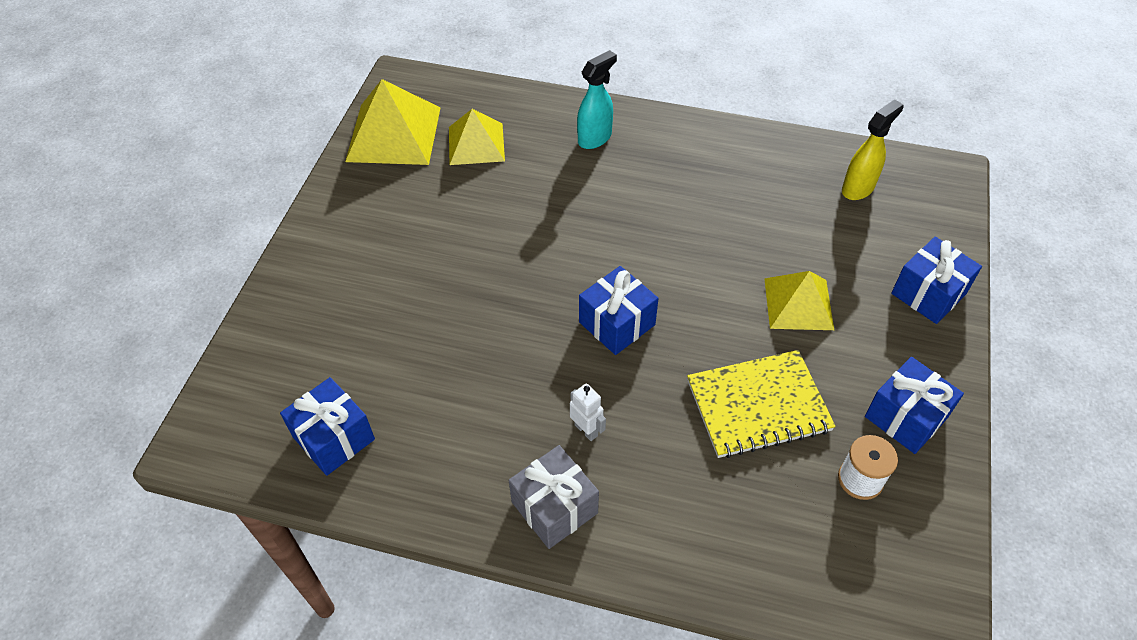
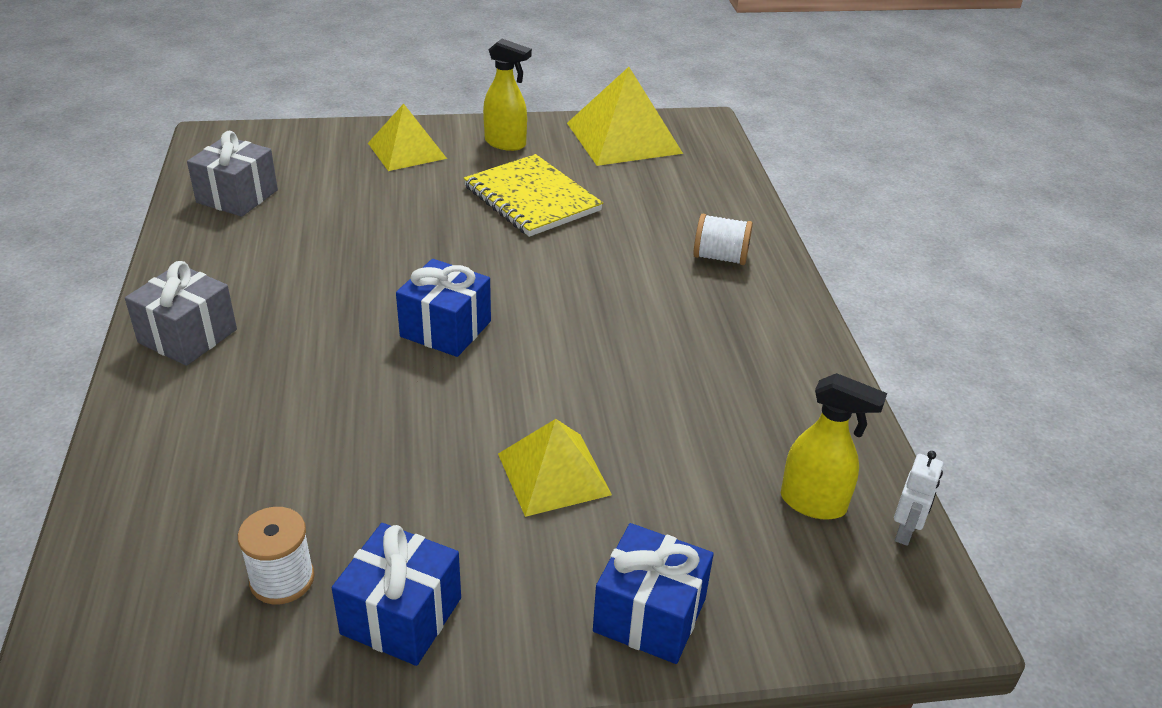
camera: 65 degrees right, 15 degrees down
(334, 438) = (237, 196): blue gift -> grey gift
(356, 212) = (506, 143): none -> yellow spray bottle
(476, 143) = (648, 185): yellow pyramid -> yellow pyramid (407, 150)
(586, 430) = (290, 337): white robot -> white robot (905, 532)
(595, 138) = (720, 257): turquoise spray bottle -> white spool
(758, 406) = (369, 463): yellow notebook -> yellow notebook (532, 198)

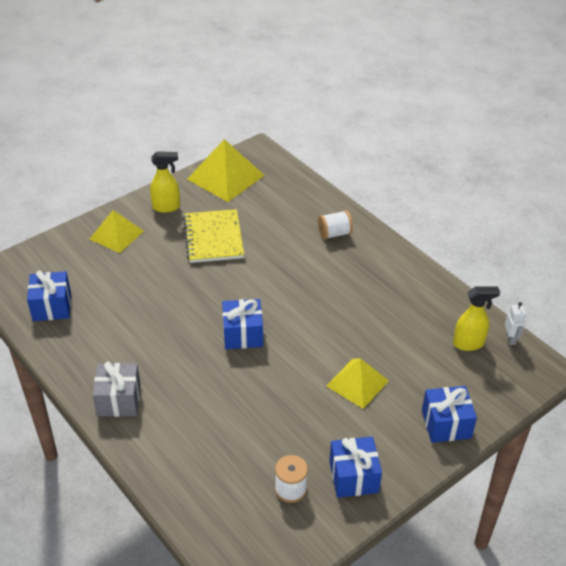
camera: 30 degrees left, 5 degrees up
(237, 196) = (52, 306): grey gift -> blue gift
(532, 198) = (213, 238): yellow notebook -> yellow notebook turned 60 degrees clockwise

